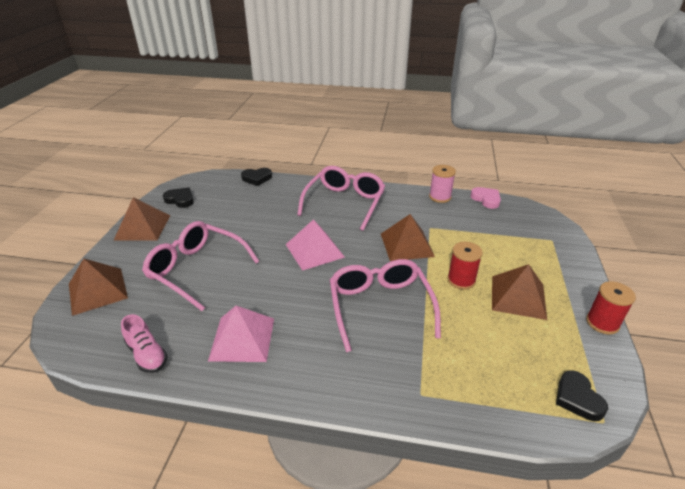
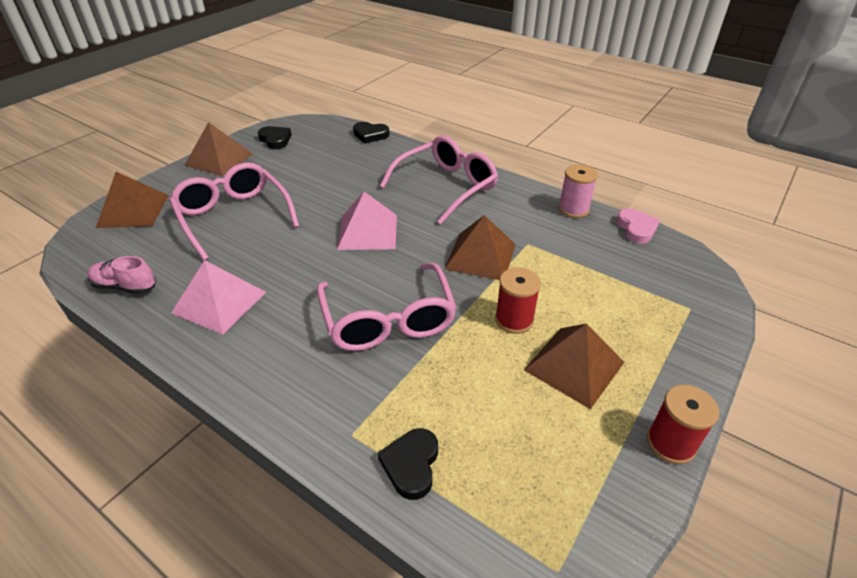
camera: 25 degrees right, 5 degrees up
(147, 354) = (125, 286): pink shoe -> pink shoe turned 120 degrees clockwise
(380, 307) = (388, 319): pink glasses -> pink glasses turned 150 degrees clockwise
(577, 398) = (546, 524): black heart -> black heart (411, 465)

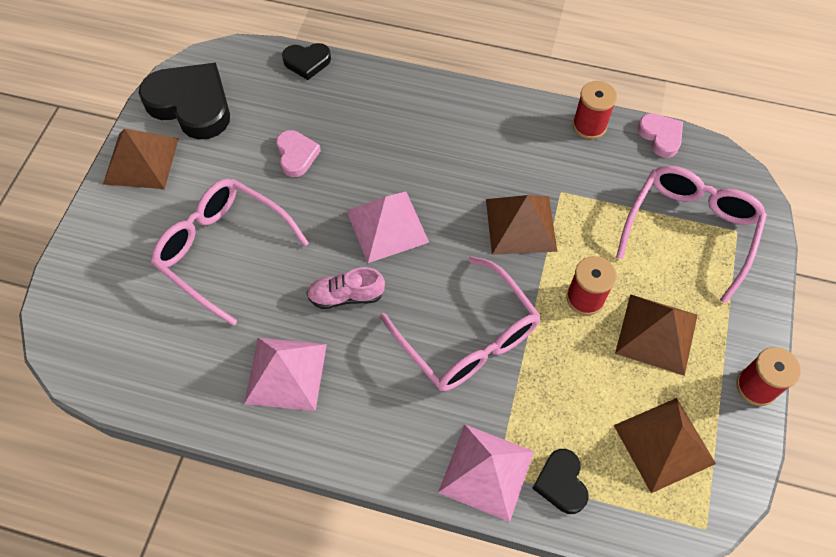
camera: 20 degrees left, 20 degrees up
(125, 286) = (169, 387): pink shoe -> pink shoe (346, 296)
(133, 211) = (94, 278): brown pyramid -> brown pyramid (664, 444)
(275, 140) = (191, 104): black heart -> black heart, size x1.93
(327, 178) = (296, 155): none -> pink heart
(341, 430) = (486, 471): none -> pink pyramid
(445, 187) = (439, 130): pink glasses -> pink glasses (689, 231)
(573, 209) = (589, 126): pink spool -> red spool

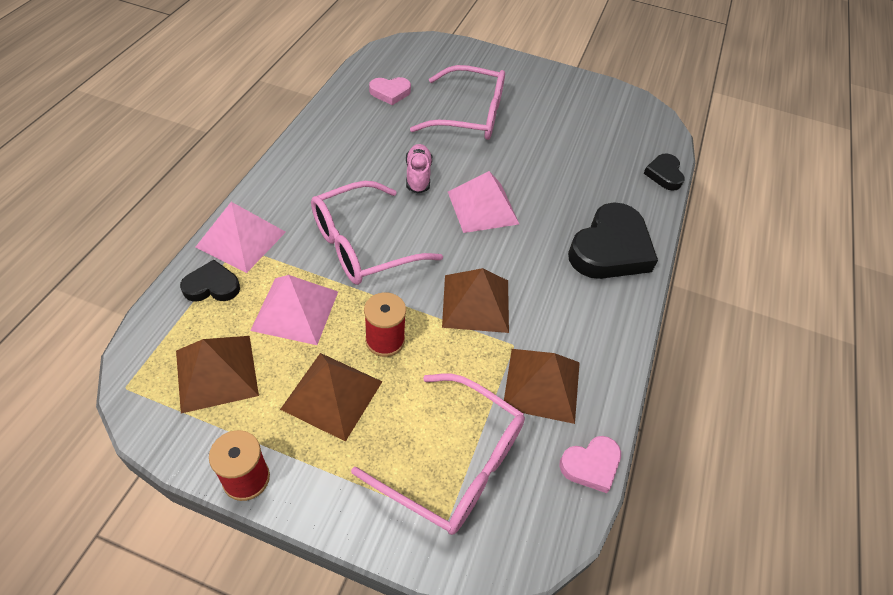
camera: 90 degrees right, 10 degrees down
(141, 160) = (553, 80): brown pyramid -> brown pyramid (542, 385)
(191, 104) = (609, 106): black heart -> black heart (610, 249)
(224, 251) = (468, 115): pink glasses -> pink glasses turned 60 degrees clockwise
(286, 373) = (358, 138): pink pyramid -> pink pyramid (295, 310)
(296, 155) = (559, 159): pink heart -> pink heart (390, 93)
(589, 126) = (603, 390): red spool -> none

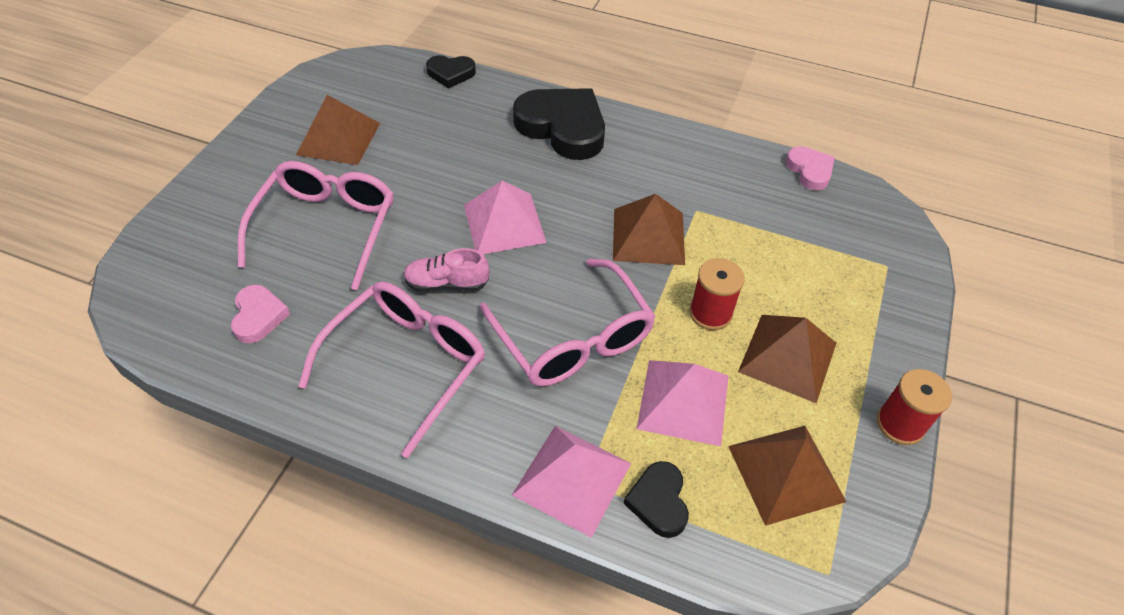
camera: 85 degrees left, 0 degrees up
(452, 462) = (834, 260): pink glasses -> pink glasses (406, 365)
(542, 385) = (738, 193): brown pyramid -> brown pyramid (339, 138)

